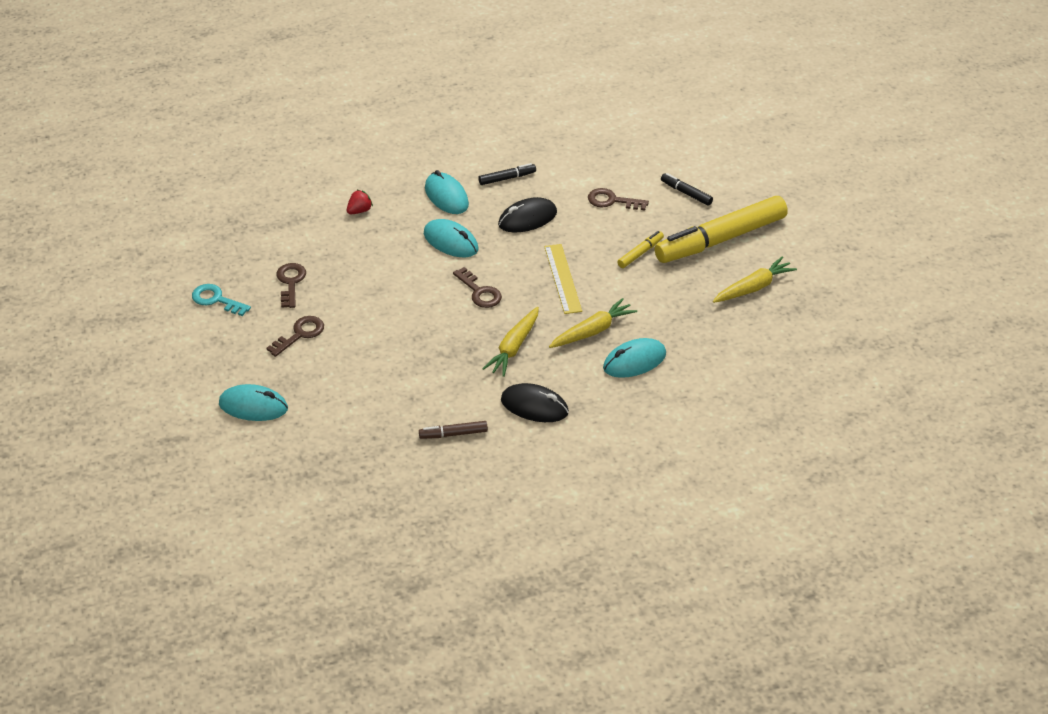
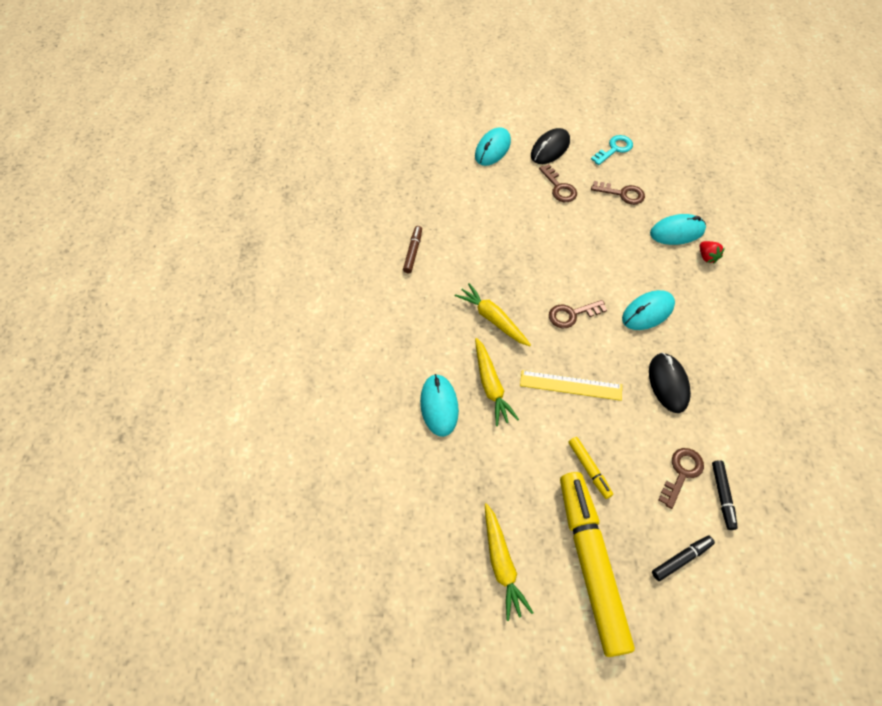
camera: 110 degrees right, 15 degrees up
(446, 196) = (716, 326): turquoise mouse -> turquoise mouse (677, 232)
(507, 178) = (737, 385): black marker -> black marker (722, 495)
(534, 406) = (418, 312): black mouse -> black mouse (550, 149)

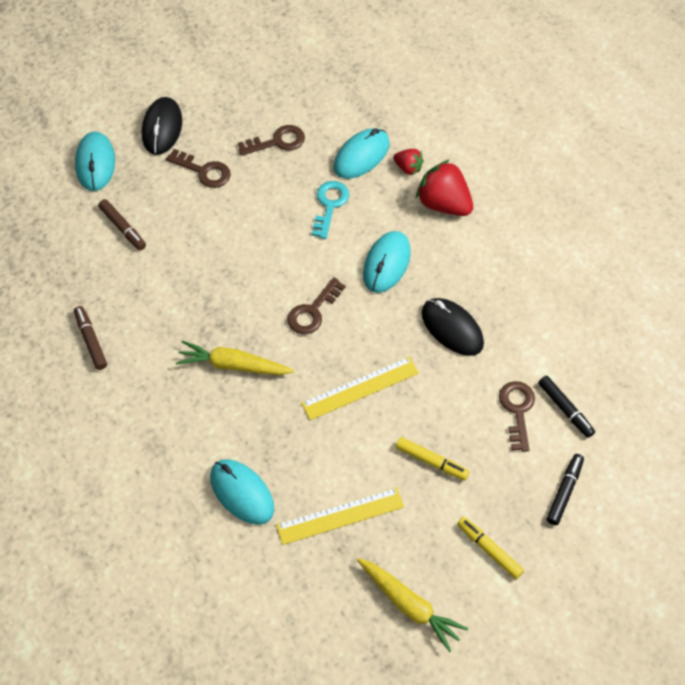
camera: 35 degrees left, 0 degrees up
(482, 195) = (122, 228): none -> brown marker
(491, 386) = (281, 438): yellow carrot -> none
(495, 465) = (340, 516): none -> yellow ruler
(590, 564) = (489, 550): yellow marker -> yellow marker, size x0.42
(614, 149) = (234, 91): turquoise key -> turquoise key (329, 205)
(718, 294) = (444, 204): none -> red strawberry

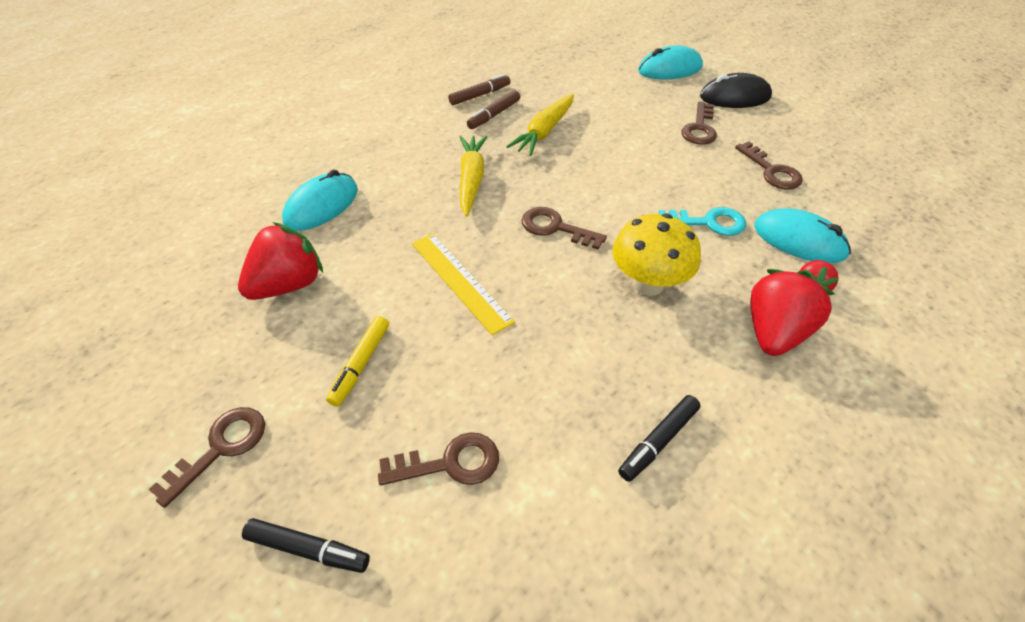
camera: 80 degrees right, 10 degrees down
(122, 228) = (607, 93): brown marker -> brown marker (494, 115)
(340, 516) = (288, 285): yellow ruler -> red strawberry
(386, 263) = (648, 283): turquoise mouse -> yellow mushroom
(410, 606) = (158, 365): yellow carrot -> yellow carrot (544, 132)
(452, 328) = (571, 364): black mouse -> none
(489, 550) = (220, 448): yellow marker -> brown key
(565, 409) = (461, 537): black marker -> black marker (659, 441)

